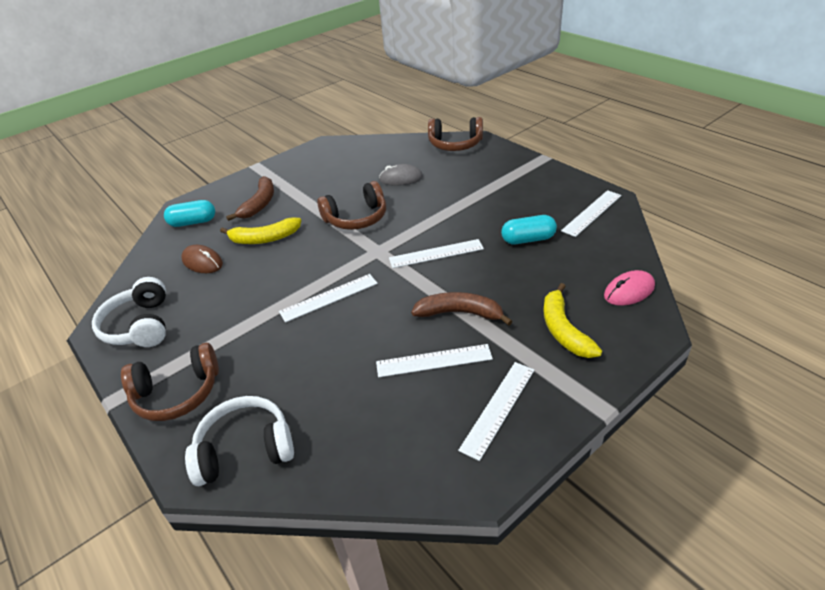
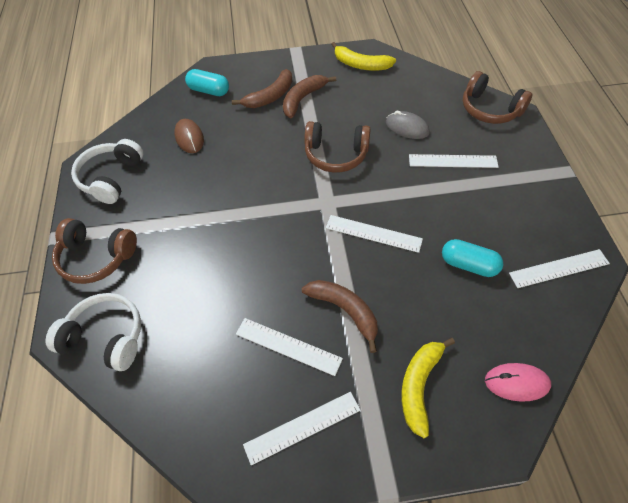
camera: 30 degrees right, 15 degrees up
(265, 238) = (249, 138): yellow banana -> yellow banana (361, 65)
(292, 194) = (302, 99): none -> brown banana
(329, 297) = (255, 230): white ruler -> white ruler (453, 161)

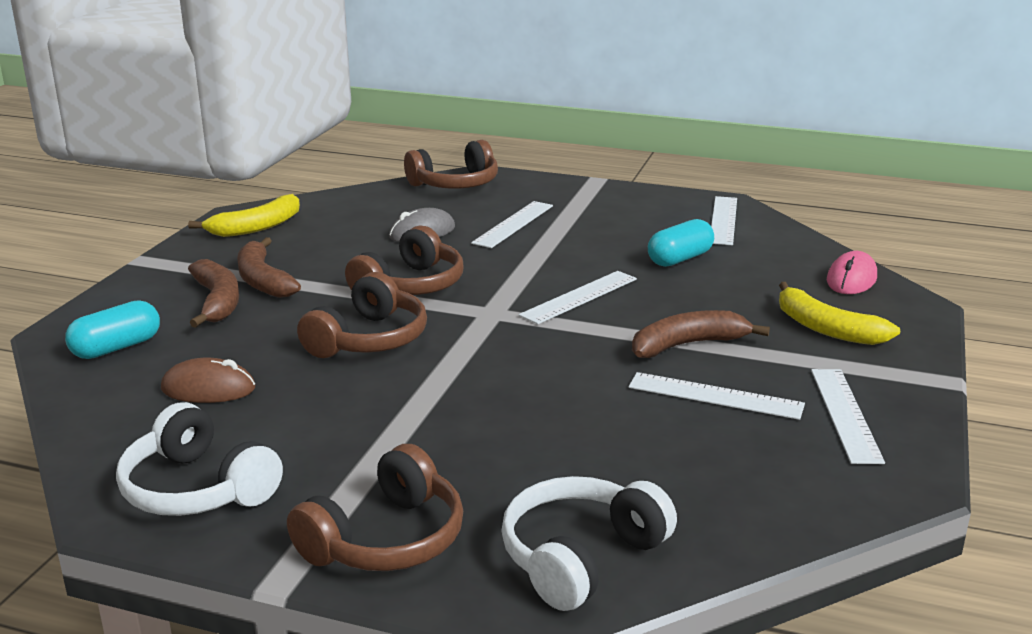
camera: 65 degrees left, 30 degrees down
(266, 168) = (369, 339): none -> brown headphones
(288, 346) = (715, 396): white ruler -> white ruler turned 60 degrees clockwise

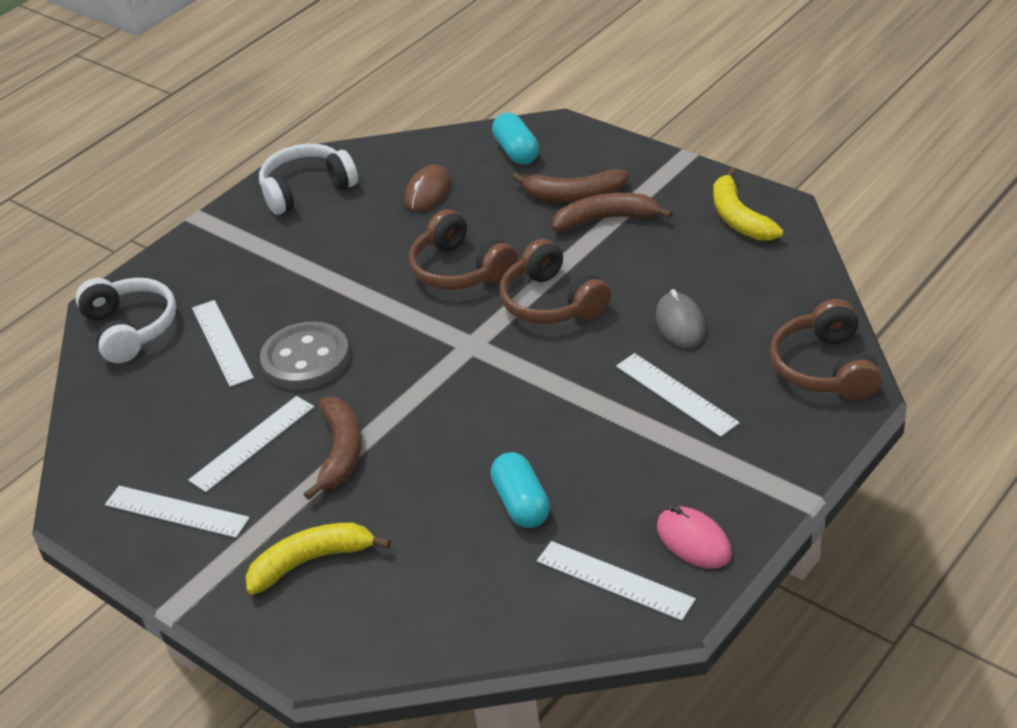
camera: 115 degrees right, 15 degrees up
(386, 539) = (204, 256): brown headphones -> none
(565, 397) = (306, 359): none -> grey button
(579, 297) = (471, 405): white ruler -> white ruler (222, 342)
(851, 279) = (399, 632): pink mouse -> pink mouse (693, 541)

